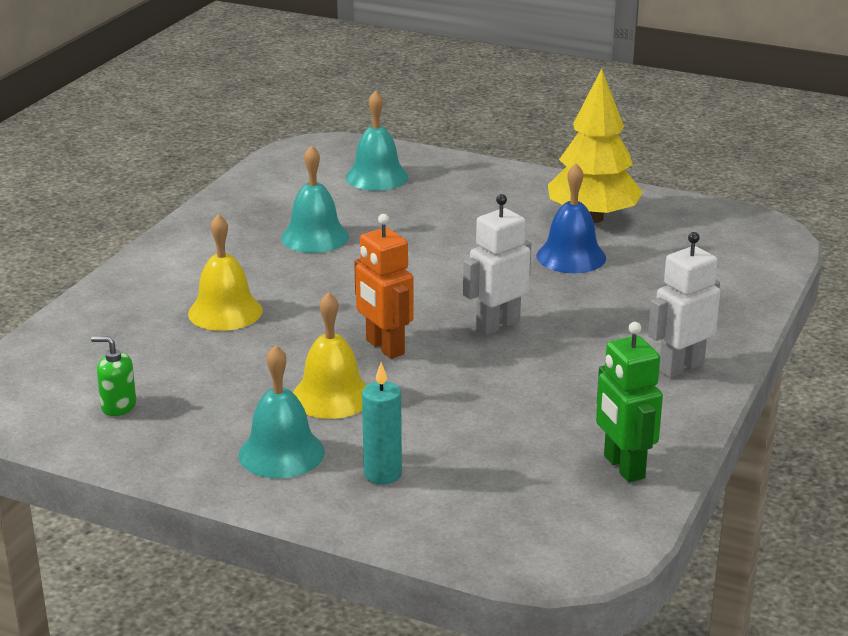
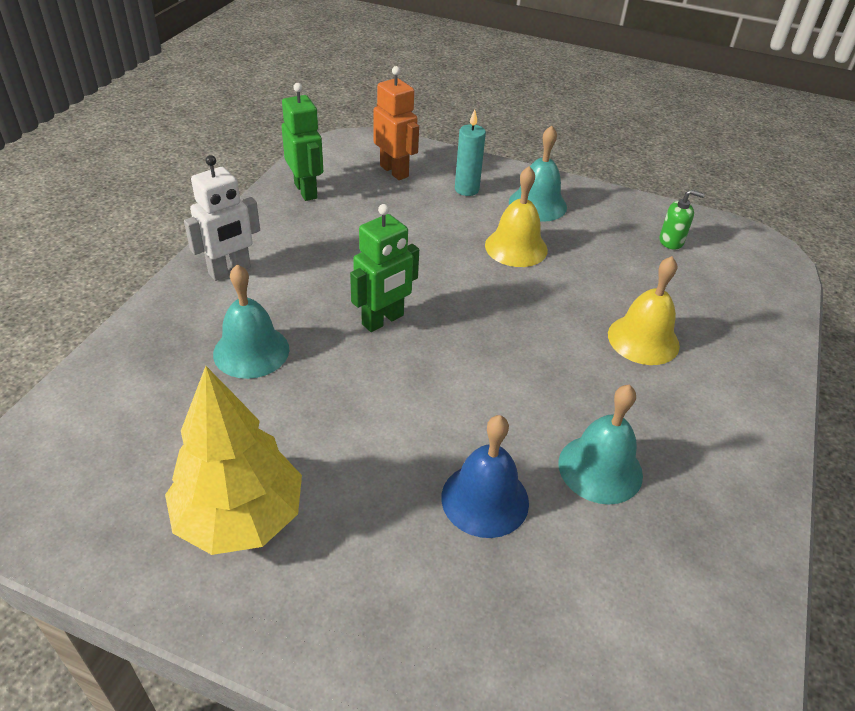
camera: 175 degrees right, 15 degrees up
(377, 177) = (558, 643): turquoise bell -> turquoise bell (251, 351)
(384, 347) = (484, 294): orange robot -> orange robot (394, 171)
(497, 325) = (383, 320): white robot -> green robot
(571, 257) = (289, 428): blue bell -> blue bell (485, 499)

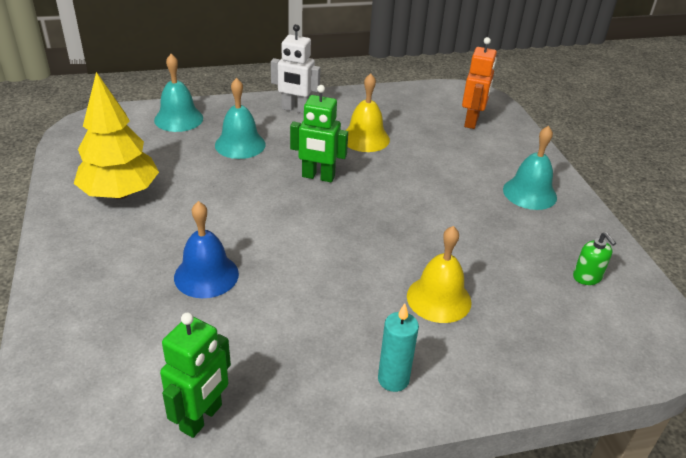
camera: 55 degrees right, 5 degrees down
(306, 191) = (401, 101): green robot -> green robot (202, 418)
(466, 189) = (497, 156): turquoise candle -> turquoise candle (393, 379)
(516, 247) = (463, 201): yellow bell -> yellow bell (365, 138)
(600, 468) = (279, 318): turquoise bell -> turquoise bell (178, 119)

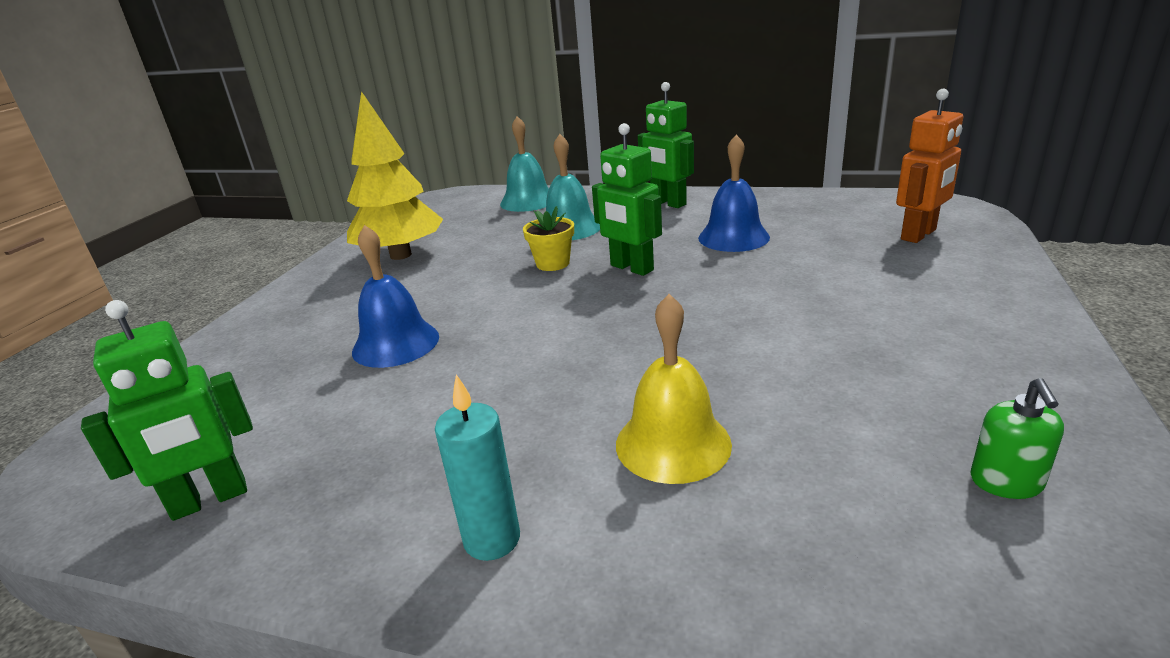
camera: 35 degrees right, 10 degrees down
(258, 182) = (553, 263): none -> yellow flower pot
(295, 109) = (668, 203): white robot -> green robot
(365, 138) = (733, 237): yellow bell -> blue bell
(529, 193) = (962, 332): turquoise bell -> none

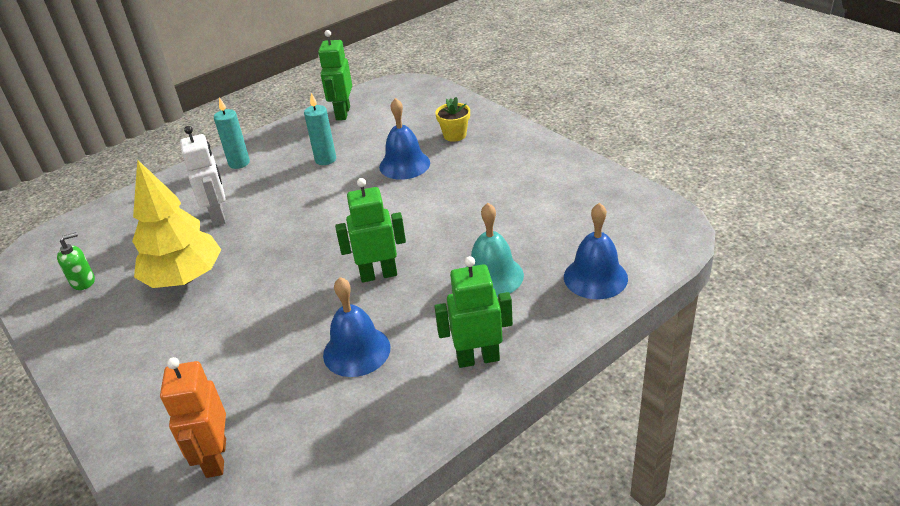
camera: 125 degrees right, 10 degrees up
(401, 255) = (539, 185): yellow tree -> yellow tree (184, 278)
(416, 422) = (325, 159): none -> turquoise candle
(528, 201) = (595, 277): turquoise bell -> blue bell
(553, 263) = (433, 244): yellow flower pot -> yellow flower pot (454, 135)
(673, 443) = (218, 216): yellow bell -> white robot
(1006, 482) = (83, 281): green soap dispenser -> green soap dispenser turned 105 degrees clockwise

